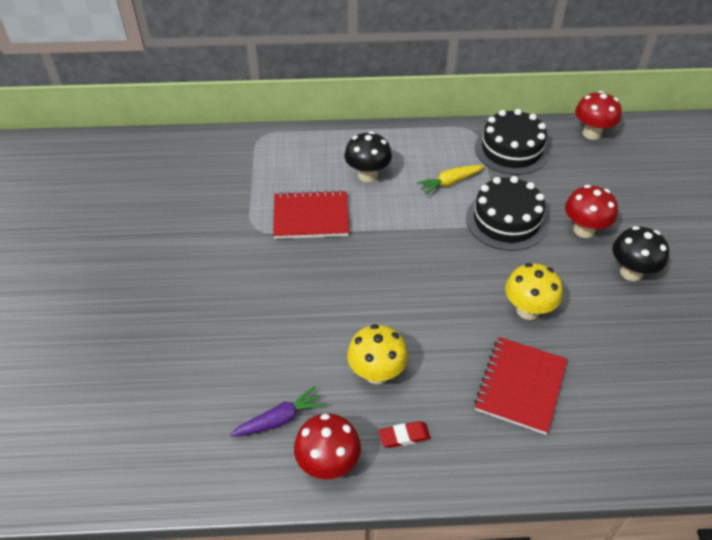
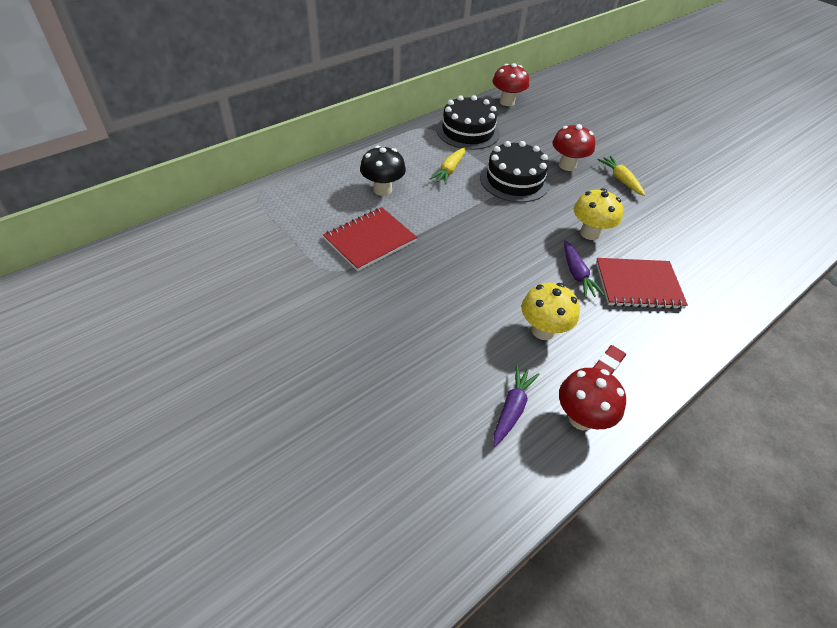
camera: 40 degrees left, 0 degrees up
(467, 342) = (577, 274): none -> purple carrot
(520, 386) = (638, 285): red notebook -> red notebook turned 75 degrees counterclockwise
(631, 272) = (620, 180): black mushroom -> yellow carrot

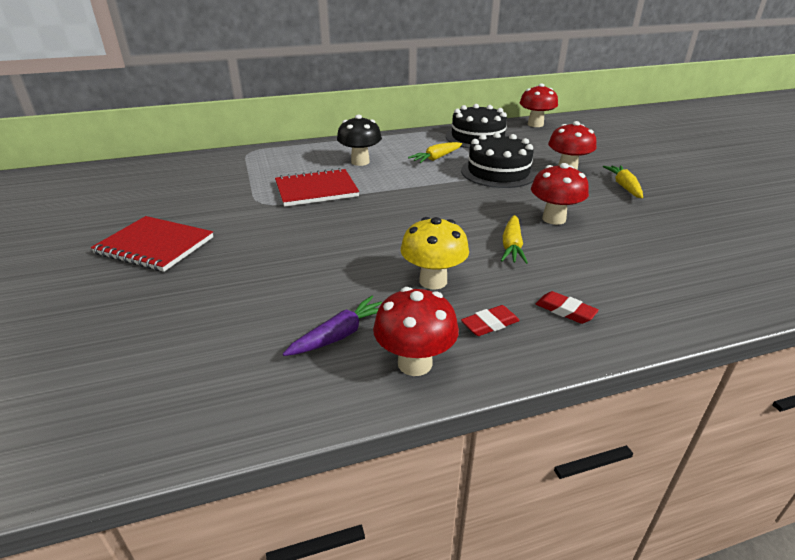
camera: 25 degrees right, 15 degrees down
(577, 274) = (512, 246): purple carrot -> yellow carrot
(590, 233) = (554, 219): yellow mushroom -> red mushroom
(638, 285) = (583, 267): red notebook -> red notebook (155, 246)
(649, 335) = (565, 311): none -> red eraser

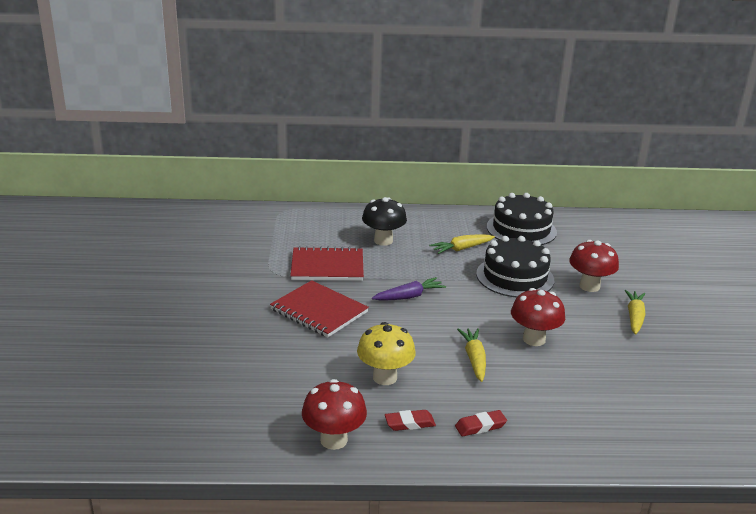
camera: 15 degrees right, 5 degrees down
(155, 246) = (173, 299): red notebook -> red notebook (319, 311)
(340, 335) = (288, 406): purple carrot -> purple carrot (409, 296)
(512, 246) = (474, 359): yellow carrot -> yellow carrot turned 150 degrees clockwise
(535, 124) = (598, 221): red mushroom -> none
(565, 311) = (480, 426): red eraser -> red eraser turned 75 degrees counterclockwise

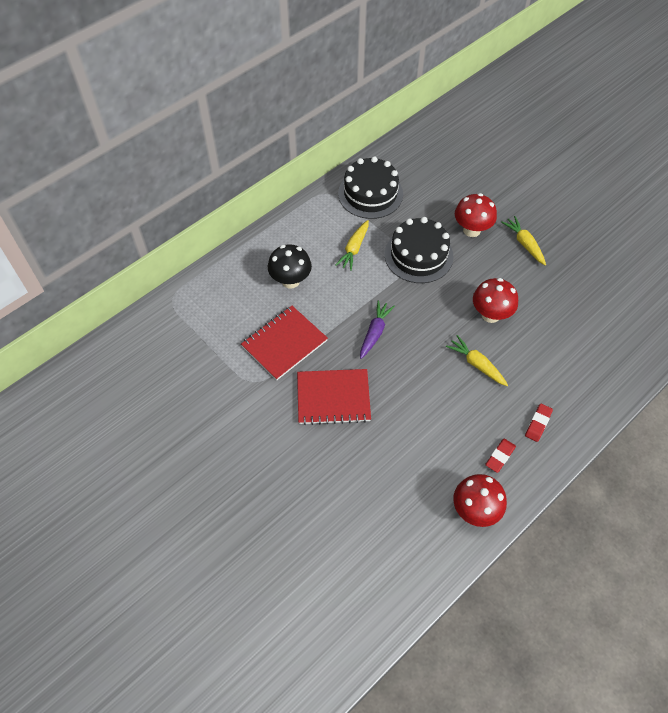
camera: 40 degrees left, 30 degrees up
(385, 377) = (444, 428): yellow mushroom -> none

